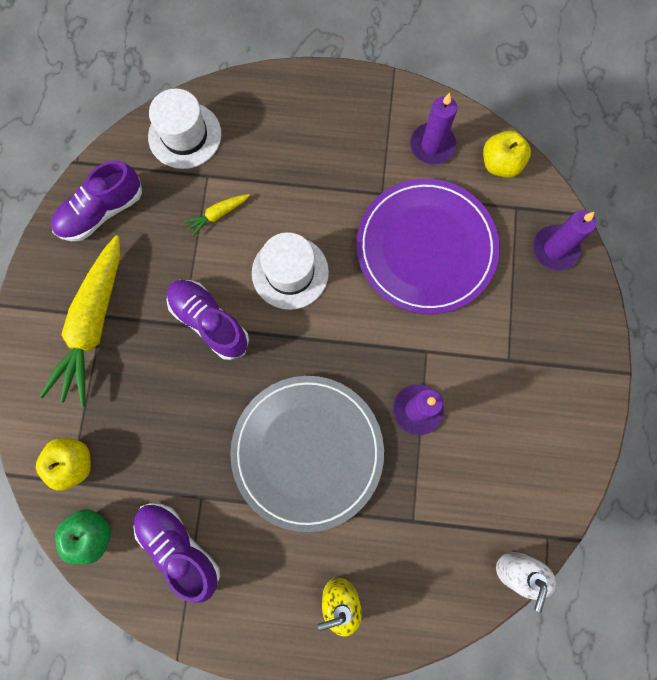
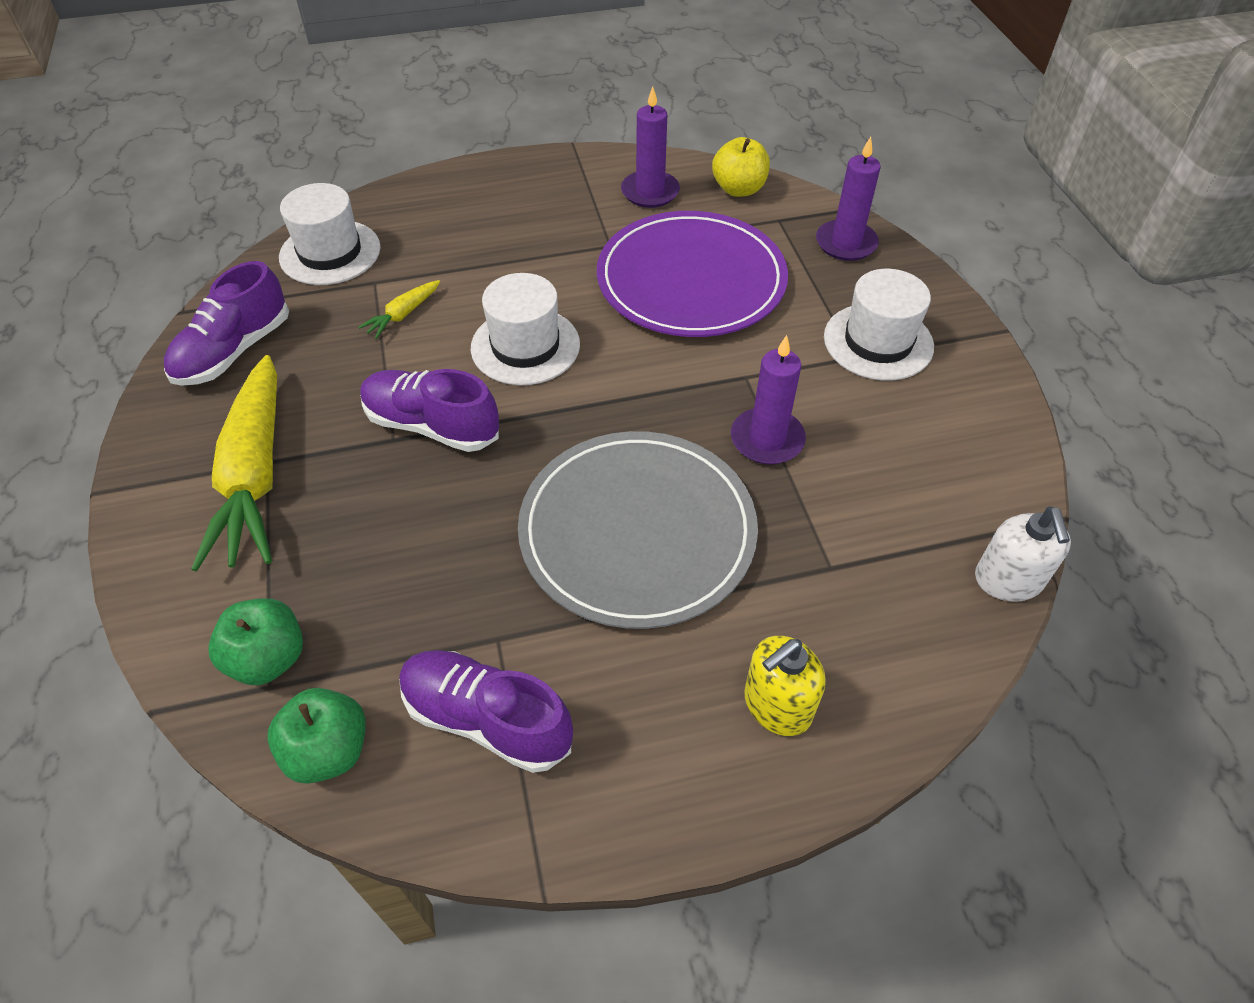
camera: 20 degrees left, 25 degrees down
(73, 463) = (268, 658): yellow apple -> green apple
(531, 352) = (878, 342): none -> white hat

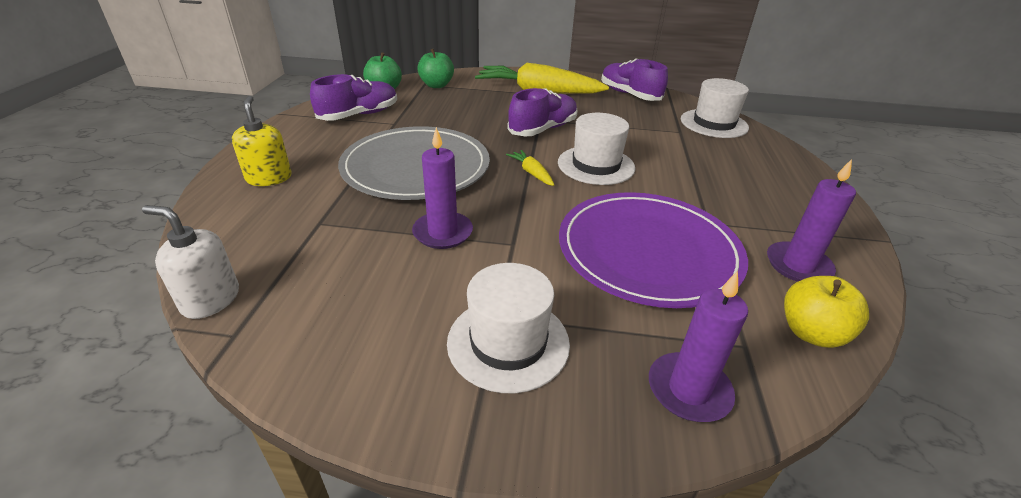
camera: 110 degrees right, 15 degrees down
(403, 314) = (644, 135): yellow carrot -> yellow carrot (532, 173)

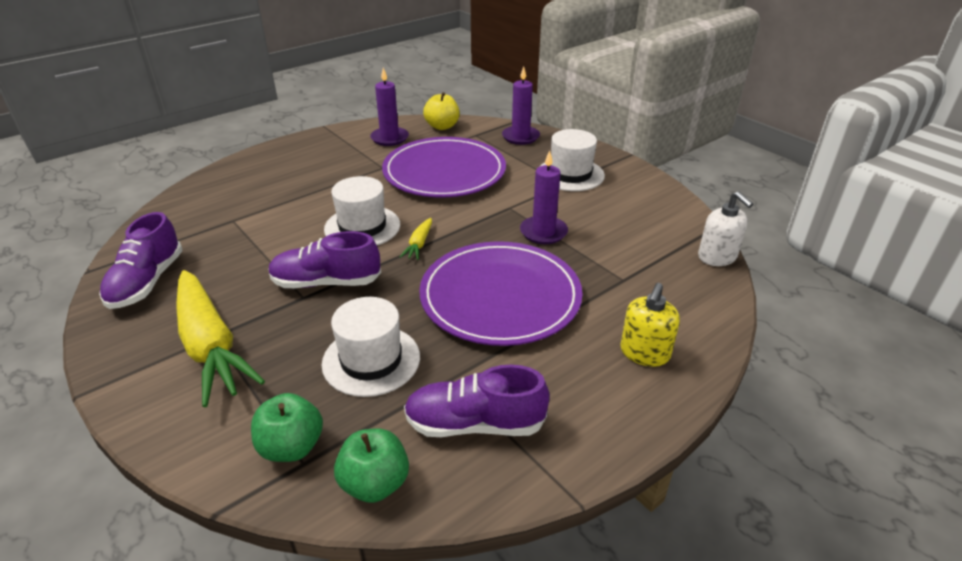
camera: 135 degrees left, 0 degrees up
(416, 167) = (500, 296): grey plate -> purple plate
(714, 123) = (189, 213): white hat -> white hat (371, 360)

